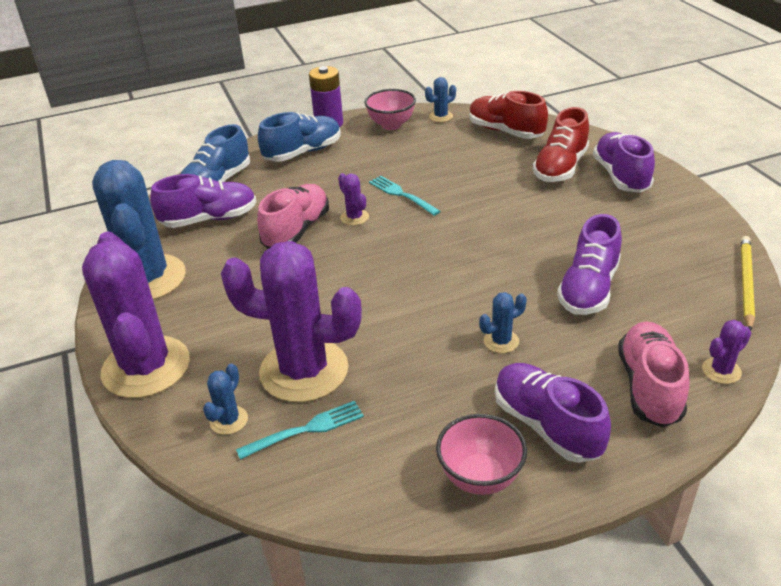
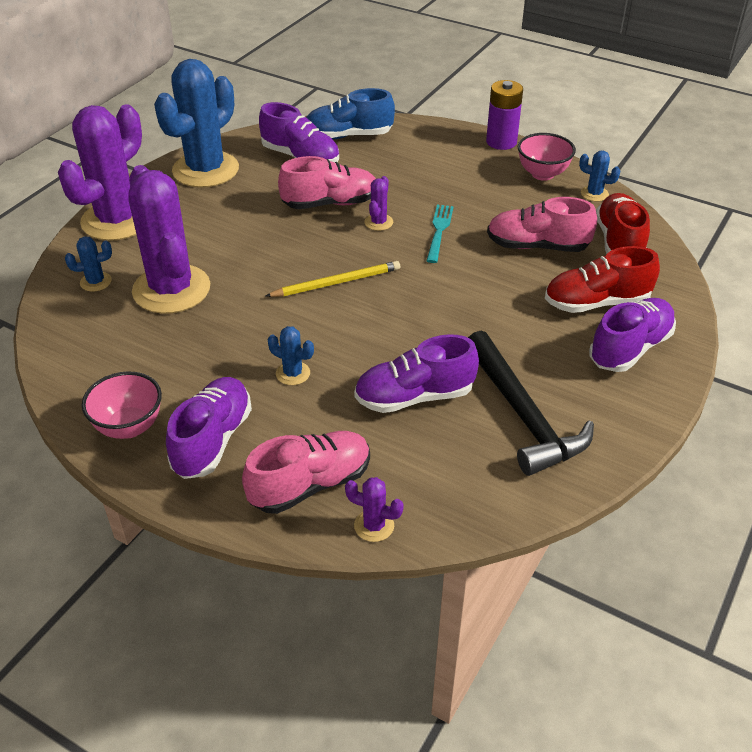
camera: 50 degrees right, 5 degrees up
(303, 152) = (440, 152): blue shoe -> none
(306, 430) = (113, 320): turquoise fork -> none
(471, 163) = (537, 246): none -> pink shoe
(652, 248) = (522, 415): none -> black hammer
(746, 283) = (532, 502): yellow pencil -> yellow pencil (336, 282)

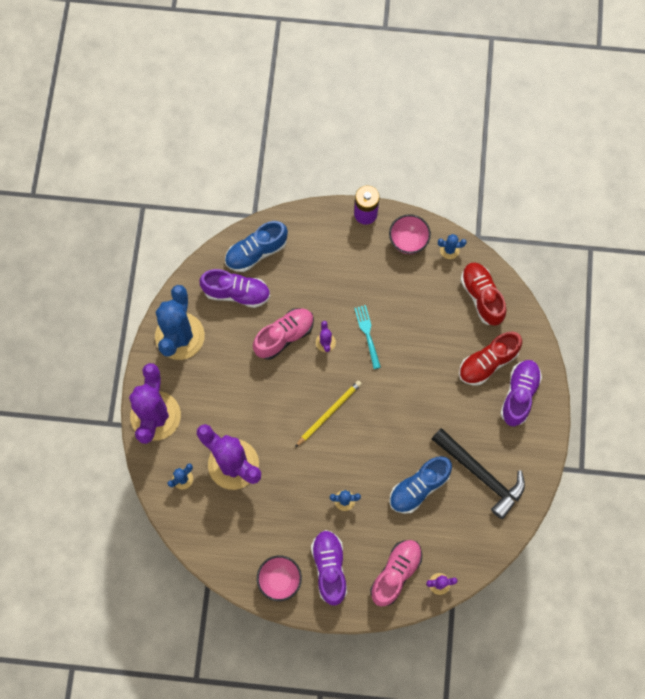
camera: 25 degrees left, 30 degrees up
(414, 396) = (418, 487): purple shoe -> blue shoe
(537, 246) = (434, 323): pink shoe -> none

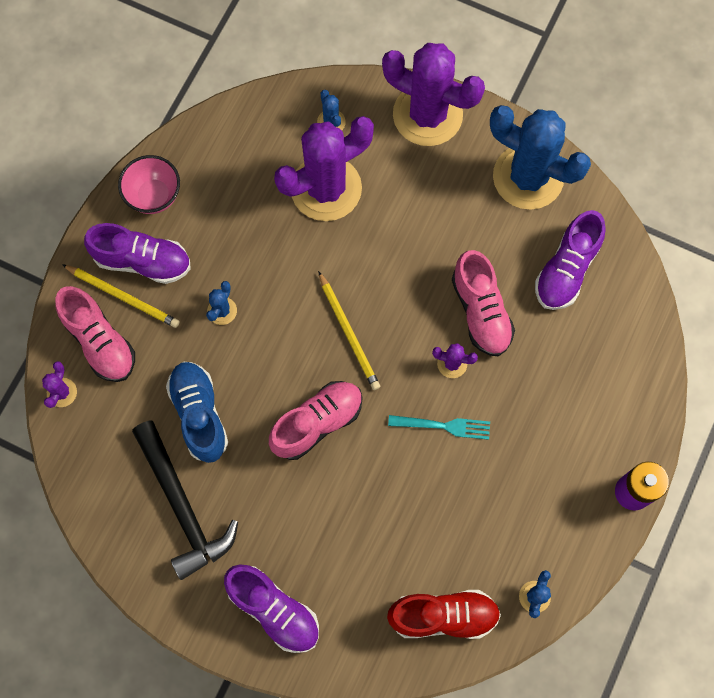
camera: 110 degrees right, 0 degrees up
(256, 252) = (620, 316): blue shoe -> none
(359, 570) = (123, 297): none -> yellow pencil
(395, 411) = (317, 423): none -> pink shoe
(408, 241) = (568, 539): pink bowl -> none
(480, 475) = (182, 506): black hammer -> black hammer turned 90 degrees counterclockwise
(487, 362) = (339, 583): red shoe -> none

